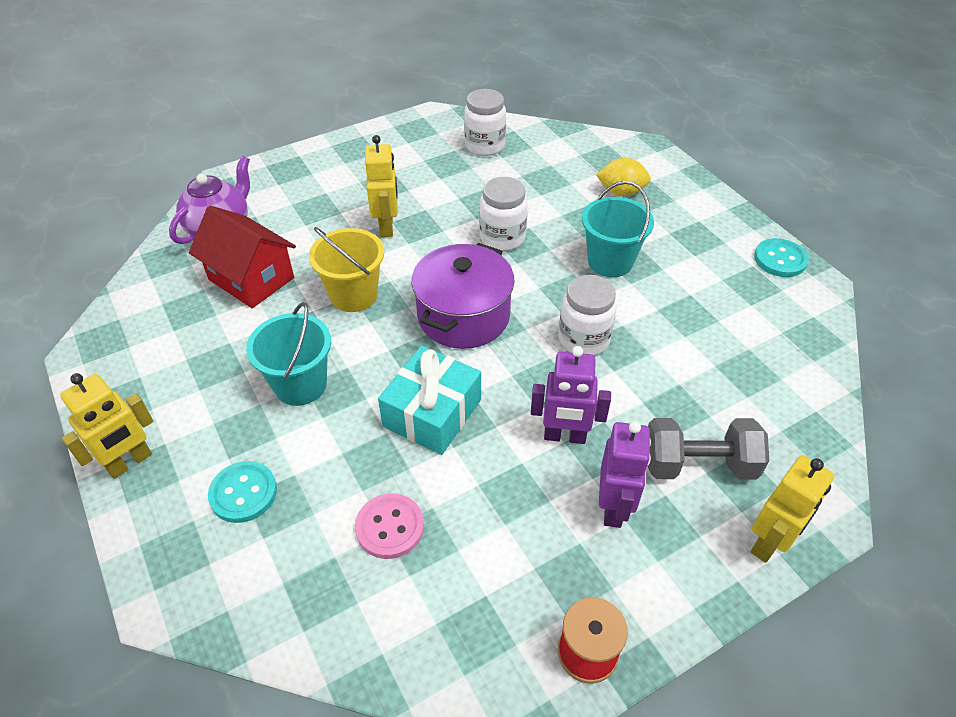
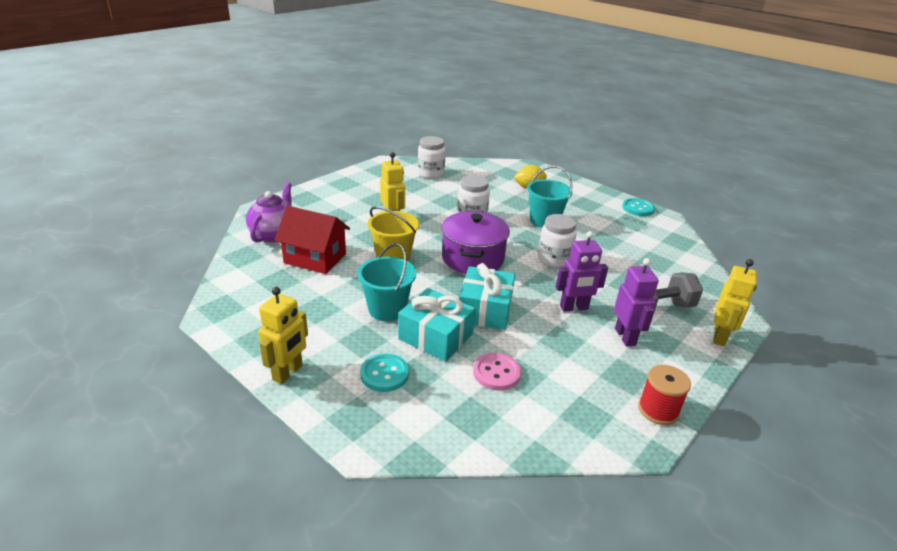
camera: 20 degrees left, 15 degrees down
(340, 445) = (435, 336): none -> turquoise gift

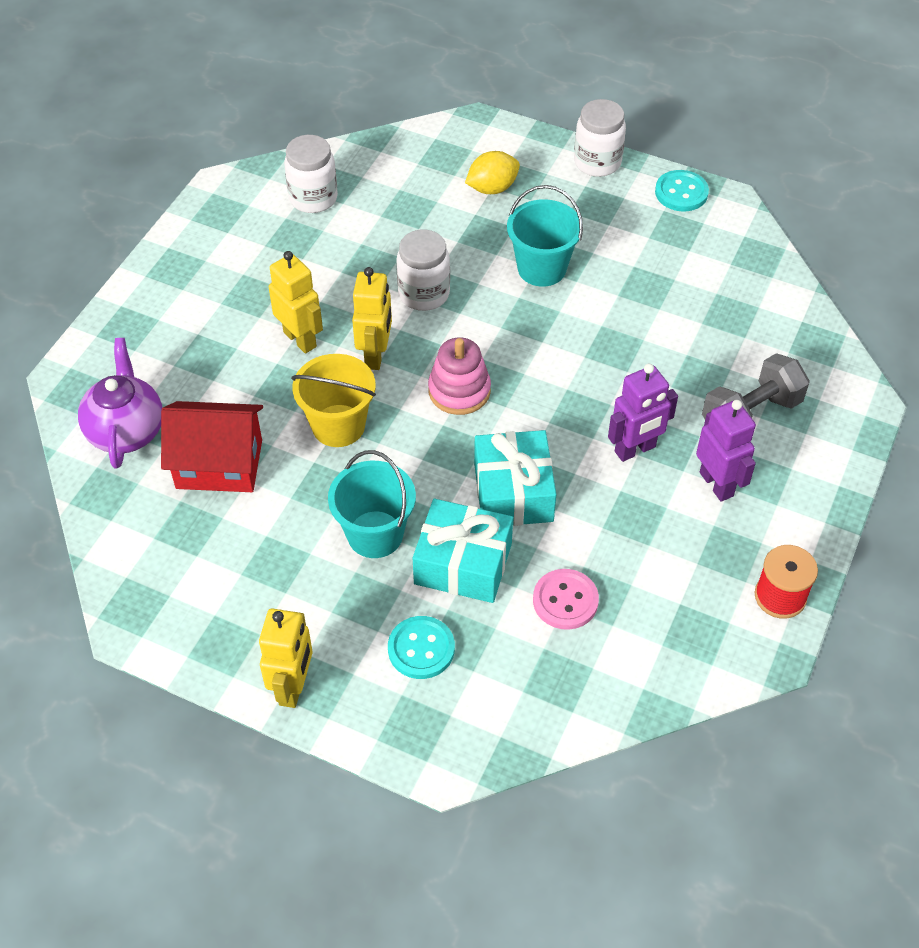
camera: 15 degrees left, 20 degrees up
(473, 258) = (459, 391): purple pot -> pink stacking toy
(554, 259) = (580, 356): white jar -> white jar (597, 162)
(720, 337) = (840, 445): yellow robot -> yellow robot (375, 355)

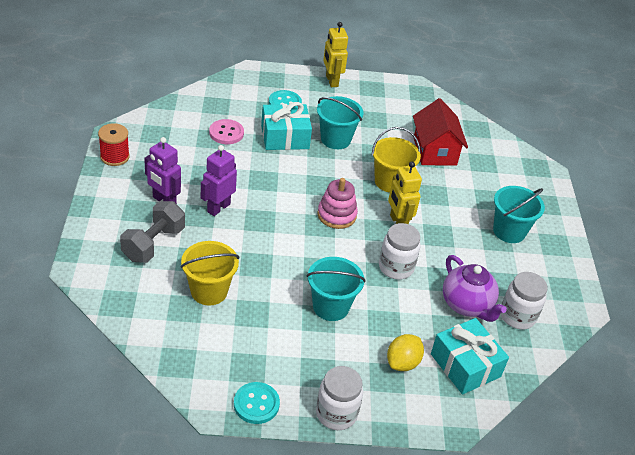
camera: 150 degrees right, 10 degrees down
(126, 431) = (493, 155): purple teapot -> purple teapot (467, 305)
(219, 464) = (434, 151): red house -> red house turned 75 degrees counterclockwise
(222, 301) = (509, 231): none -> turquoise bucket
(300, 339) = (447, 221): yellow robot -> none
(513, 492) = (277, 172): turquoise gift -> turquoise gift (465, 365)
(692, 327) = (209, 291): none -> yellow bucket

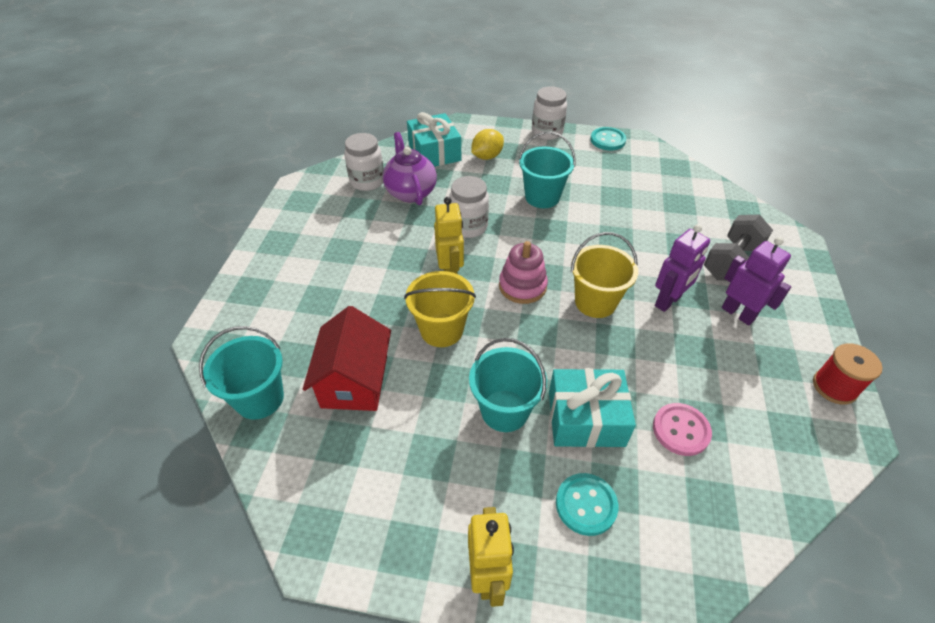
camera: 165 degrees left, 5 degrees up
(209, 291) = (660, 215): yellow bucket -> yellow bucket (595, 302)
(509, 231) = (321, 258): turquoise bucket -> turquoise bucket (259, 398)

